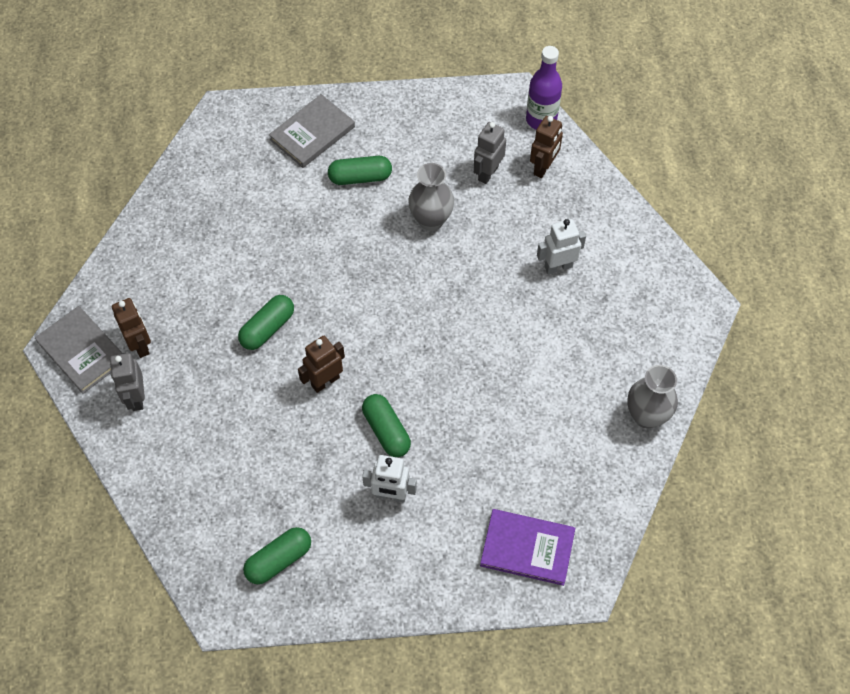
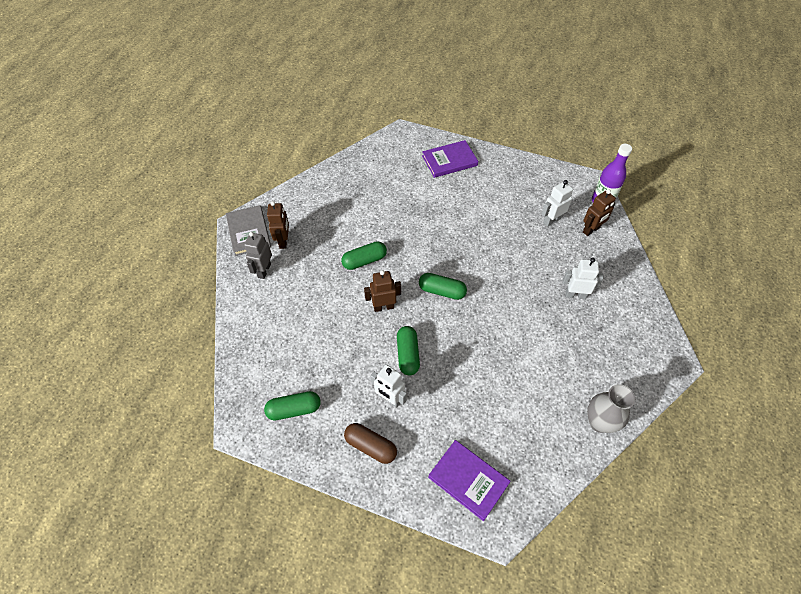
camera: 25 degrees right, 5 degrees down
(312, 133) = (449, 161): grey book -> purple book
(360, 177) = (467, 195): green capsule -> green capsule (442, 291)
(396, 561) = (370, 446): none -> brown capsule
(431, 220) = (500, 235): grey vase -> none
(487, 173) = (551, 220): grey robot -> white robot

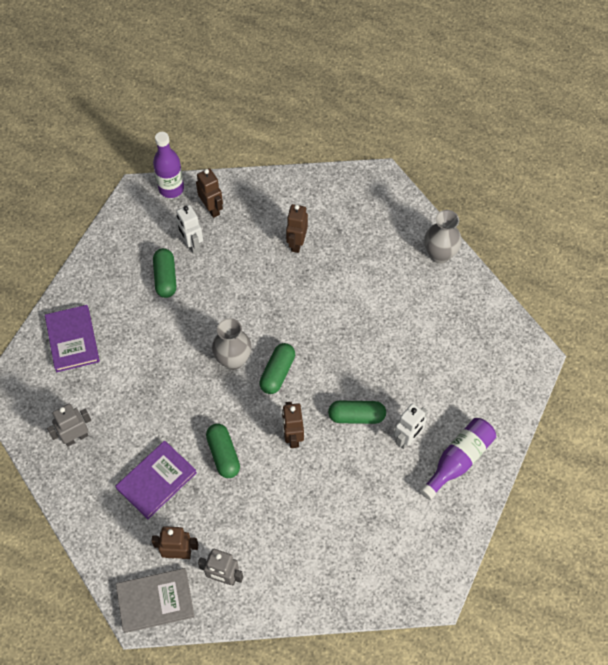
camera: 85 degrees left, 5 degrees up
(294, 409) = (415, 537): green capsule -> green capsule (165, 278)
(370, 446) = (458, 460): brown capsule -> purple bottle
(372, 173) = (76, 437): none -> grey robot
(449, 259) = (233, 360): none -> grey vase
(468, 480) = (493, 374): purple book -> purple book (156, 480)
(575, 295) = (296, 243): white robot -> brown robot

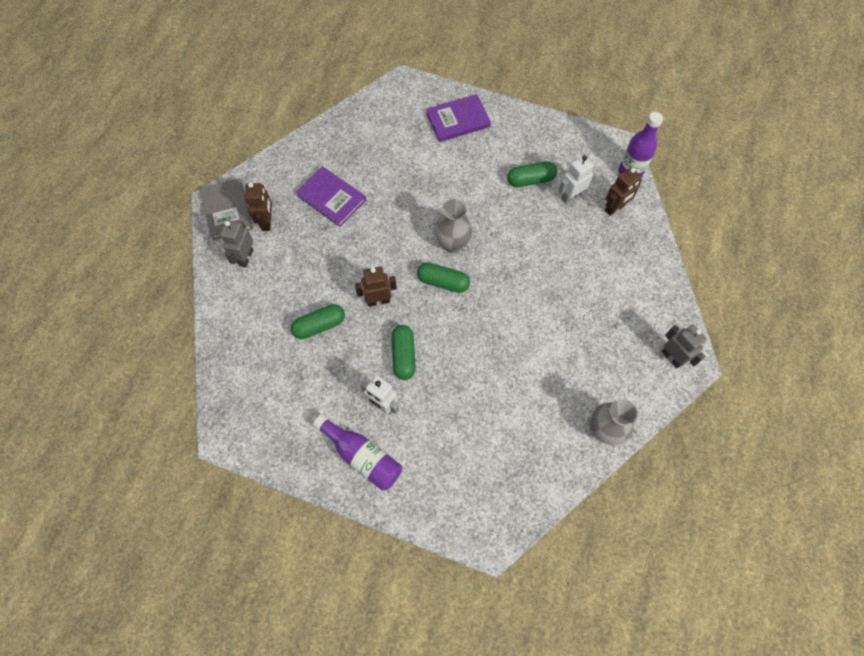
camera: 85 degrees right, 5 degrees up
(76, 437) = (367, 136): grey robot -> grey robot (672, 357)
(223, 454) = (358, 246): green capsule -> green capsule (319, 325)
(296, 243) = (590, 286): brown robot -> none

